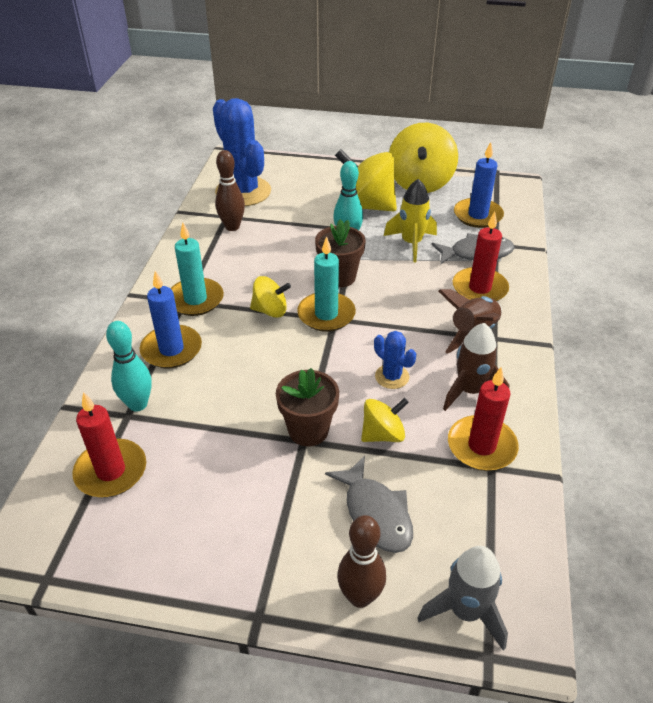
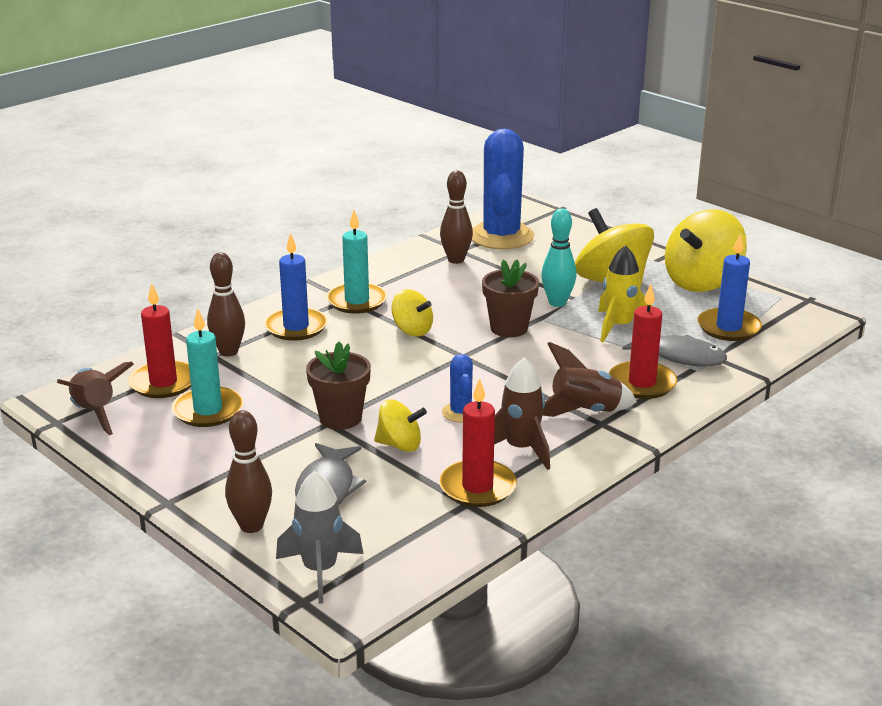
camera: 35 degrees right, 15 degrees down
(78, 545) = (95, 413): none -> brown rocket
(138, 404) = (228, 352): turquoise bowling pin -> brown bowling pin
(326, 314) = (459, 350): turquoise candle -> turquoise candle (208, 410)

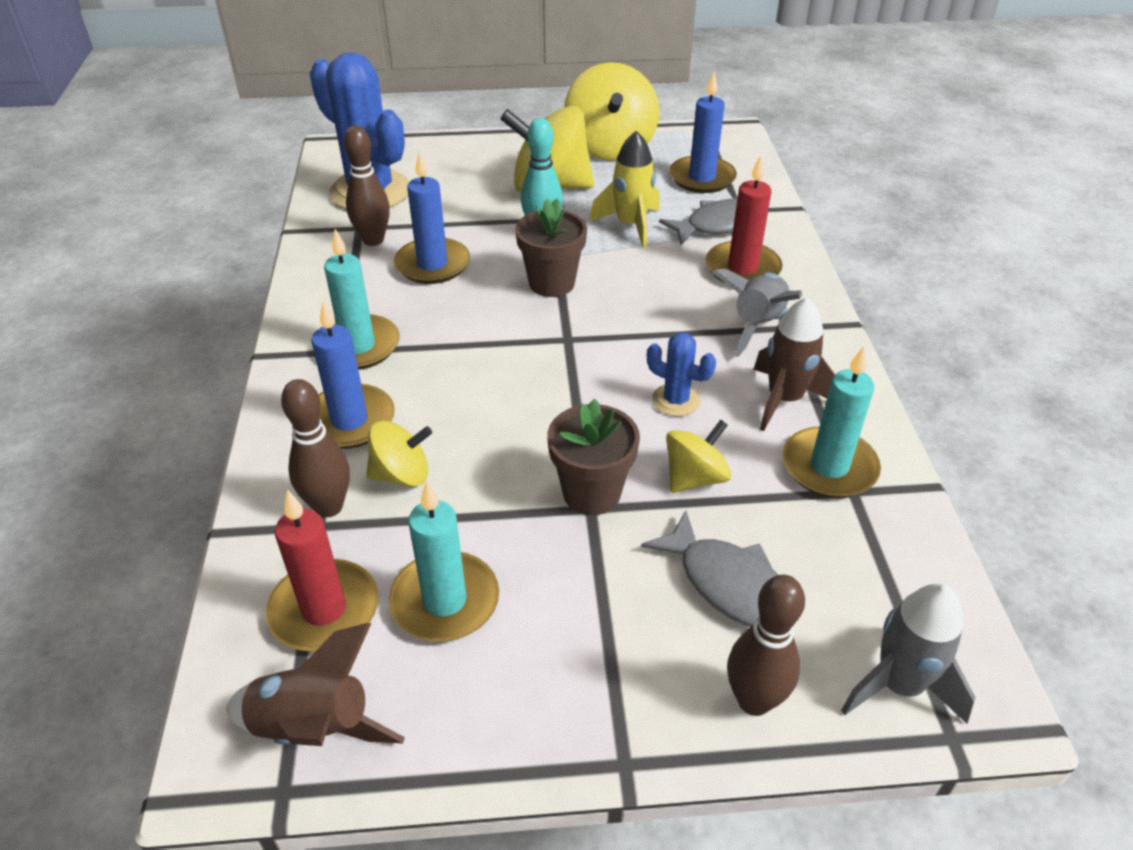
camera: 50 degrees left, 15 degrees up
(412, 330) = (473, 343): yellow spinning top -> yellow spinning top (401, 475)
(463, 286) = (432, 264): none -> blue candle
(477, 487) = (829, 467): red candle -> turquoise candle
(585, 412) = (757, 325): brown rocket -> grey rocket

